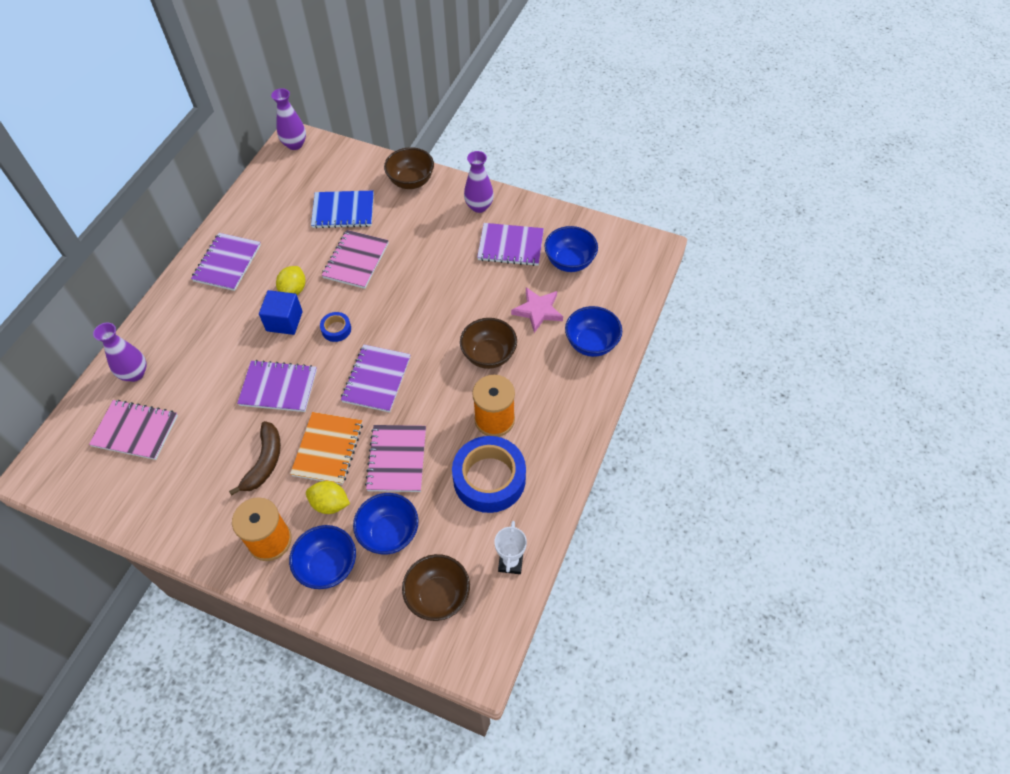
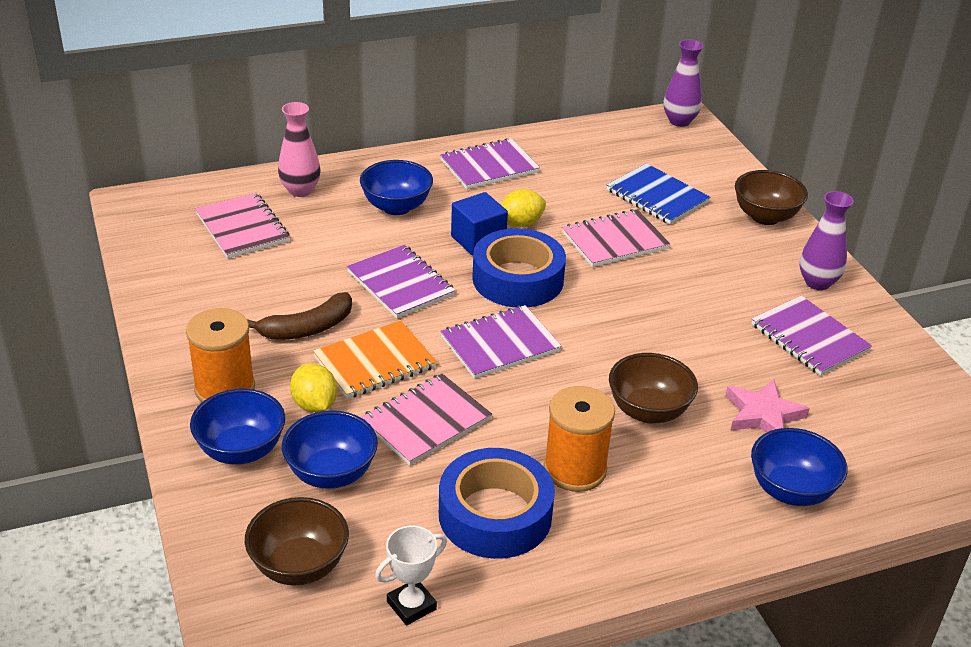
camera: 45 degrees right, 20 degrees down
(135, 373) = (300, 190): purple vase -> pink vase
(336, 329) = (518, 279): blue tape -> blue tape, size x2.20
(569, 262) = (867, 399): blue bowl -> blue bowl (396, 207)

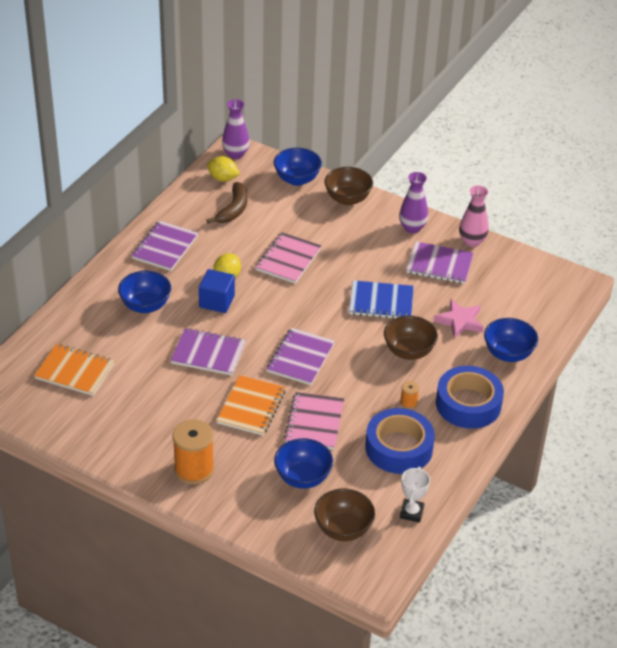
camera: 40 degrees left, 5 degrees up
(241, 450) = (245, 495): blue bowl -> blue bowl (297, 179)
(242, 228) = (74, 371): pink notebook -> orange notebook
(300, 190) = (75, 327): pink vase -> pink vase (472, 241)
(307, 328) = (192, 410): brown banana -> brown banana (233, 209)
(314, 405) = (250, 449): yellow lemon -> yellow lemon (223, 178)
(518, 279) = (265, 314): blue tape -> blue tape (468, 404)
(575, 469) = (408, 403): orange spool -> orange spool, size x0.46
(657, 196) = (279, 216): blue notebook -> blue notebook (381, 302)

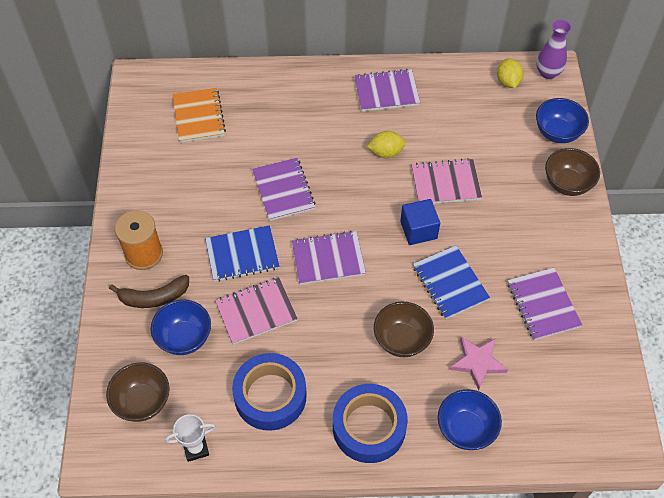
camera: 60 degrees right, 15 degrees up
(145, 306) = (307, 118): blue bowl -> none
(217, 301) = (350, 162): blue cube -> blue cube (418, 230)
(233, 209) = (475, 110): brown banana -> brown banana (154, 297)
(251, 407) = (242, 255): orange notebook -> blue notebook
(408, 403) = (334, 374): orange spool -> none
(412, 228) = (575, 255): purple vase -> none
(472, 241) = (601, 316): pink vase -> none

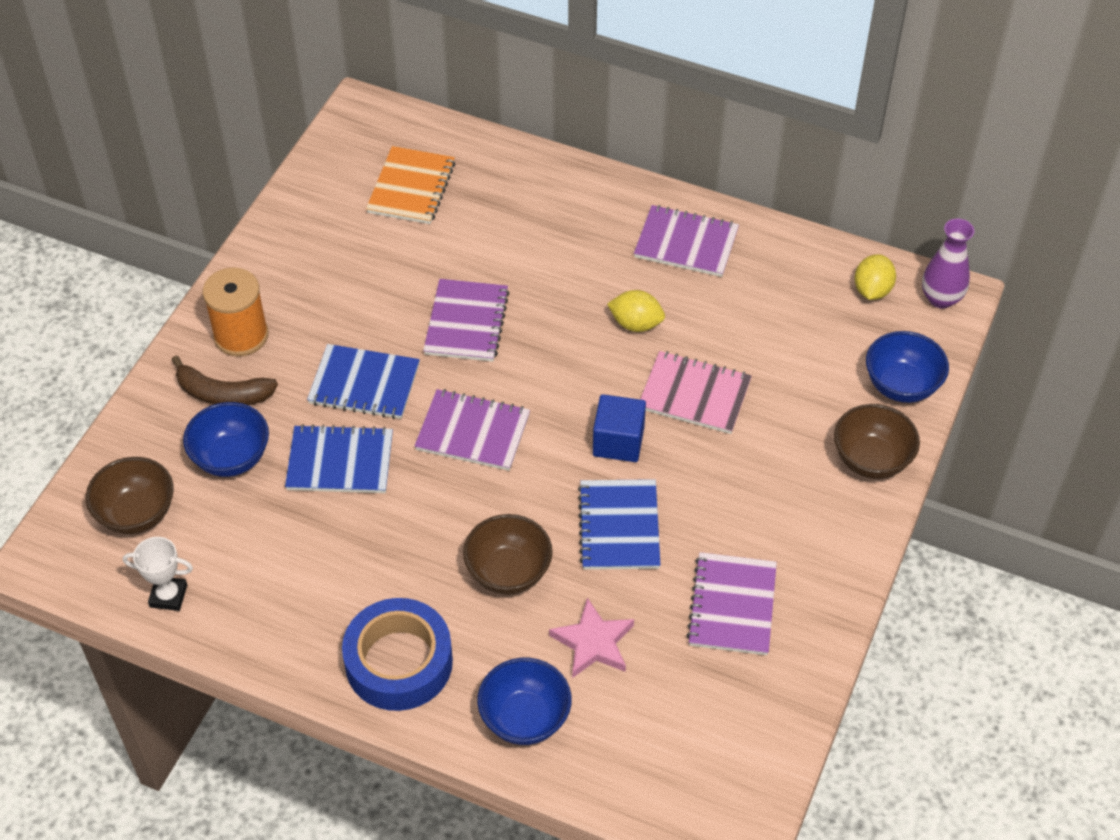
camera: 25 degrees right, 5 degrees down
(256, 312) = (340, 462): pink notebook -> blue notebook
(270, 396) = (296, 572): blue tape -> none

